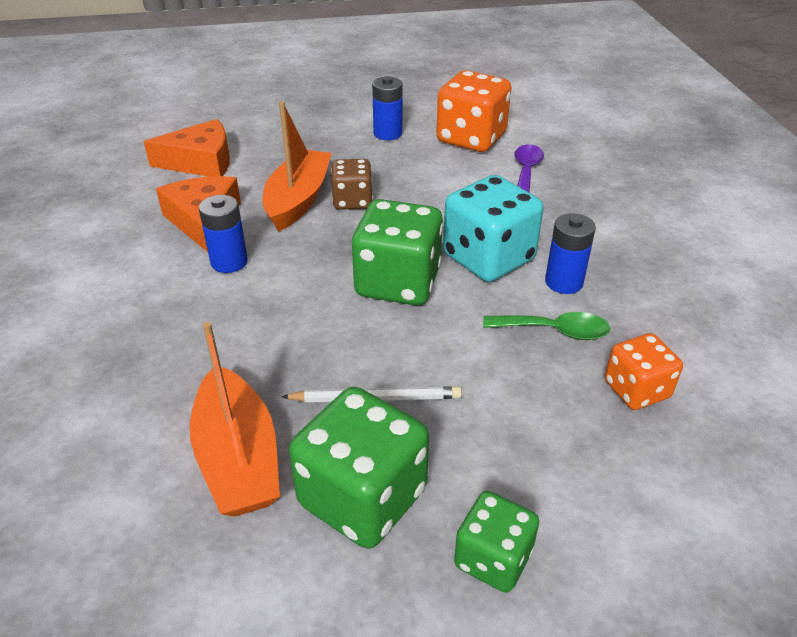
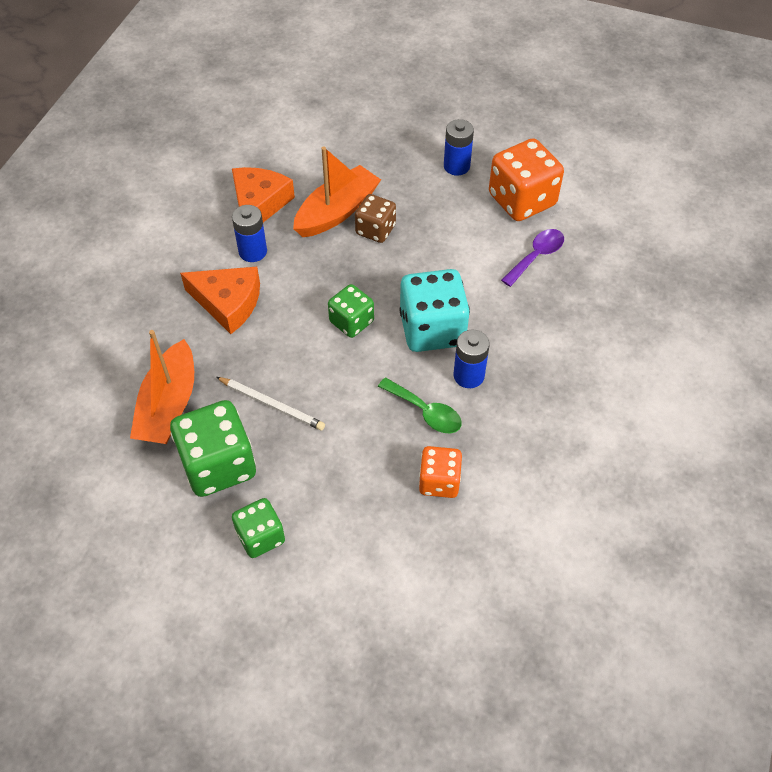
camera: 30 degrees right, 15 degrees up
(201, 162) = (292, 141): orange cheese -> orange cheese (228, 303)
(398, 283) = (351, 322): green dice -> green dice, size x0.59

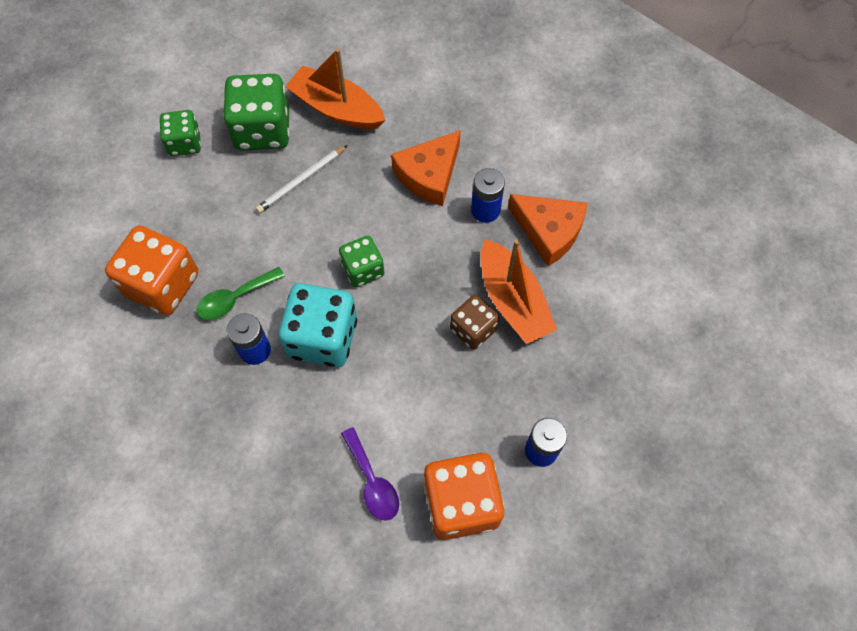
camera: 110 degrees right, 10 degrees up
(439, 481) = (162, 284): orange dice -> orange dice, size x1.69

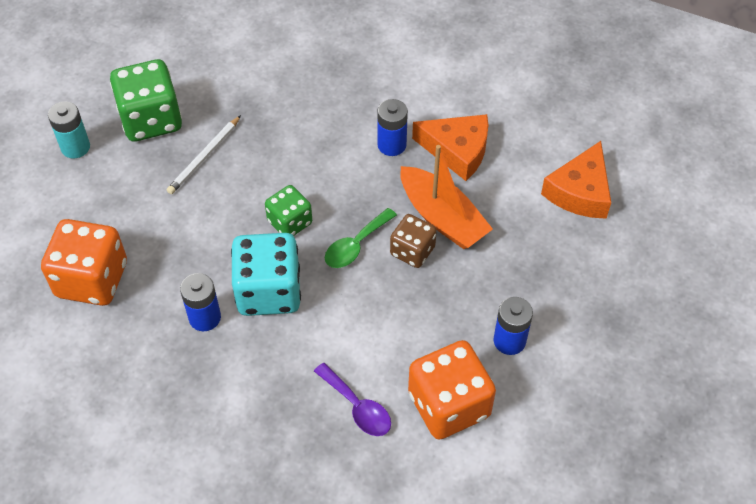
camera: 15 degrees left, 10 degrees down
(185, 143) = (75, 147): green dice -> turquoise battery
(235, 298) = (170, 276): green spoon -> green spoon (355, 245)
(336, 109) = (219, 86): orange boat -> none
(429, 175) = (328, 126): orange cheese -> orange cheese (580, 191)

